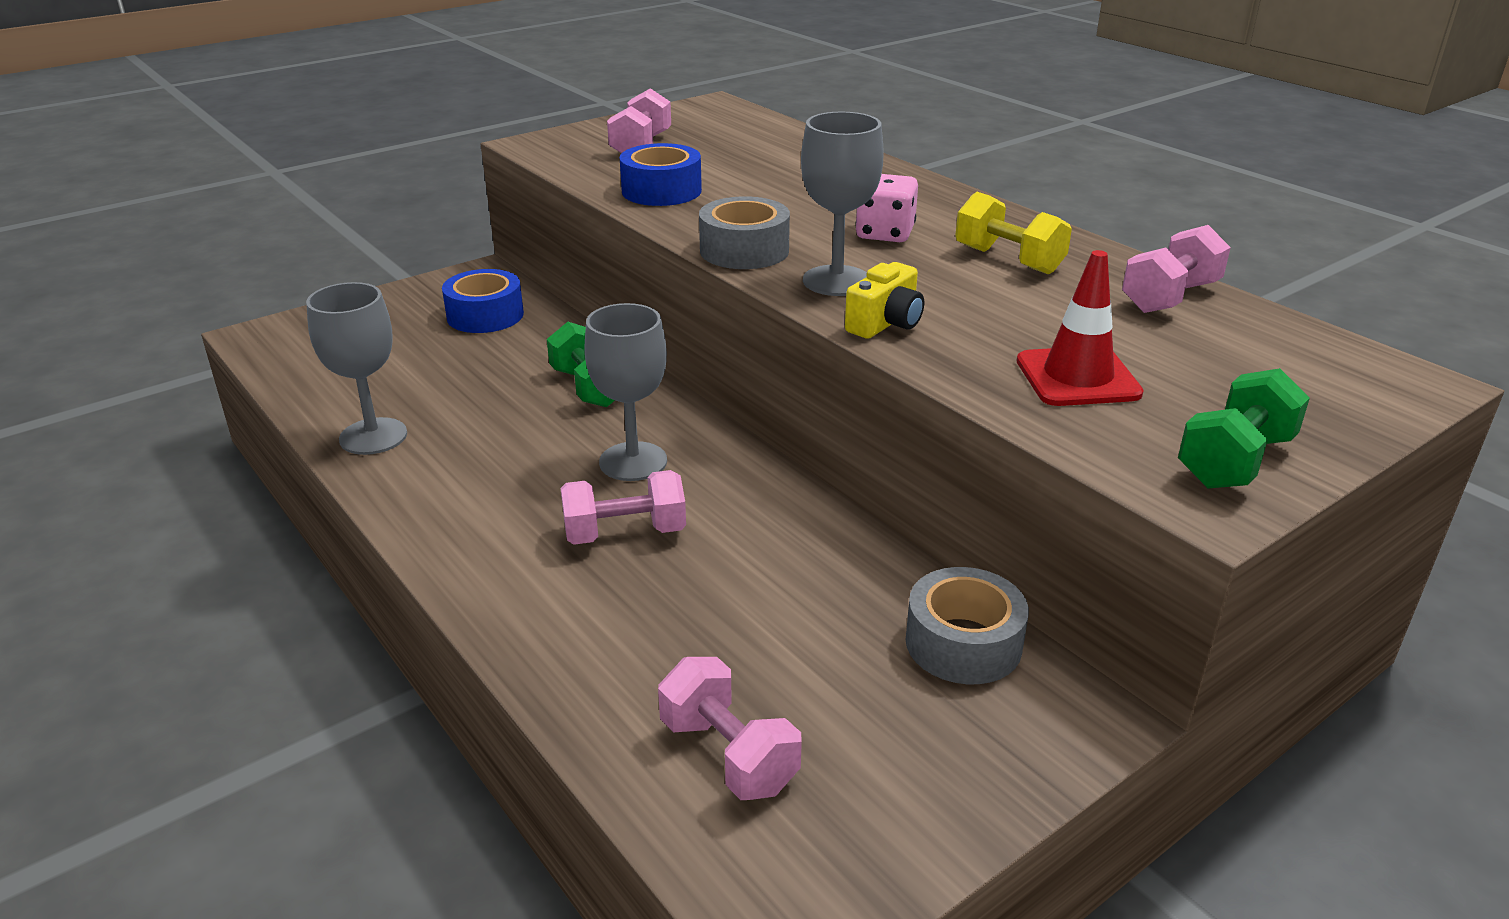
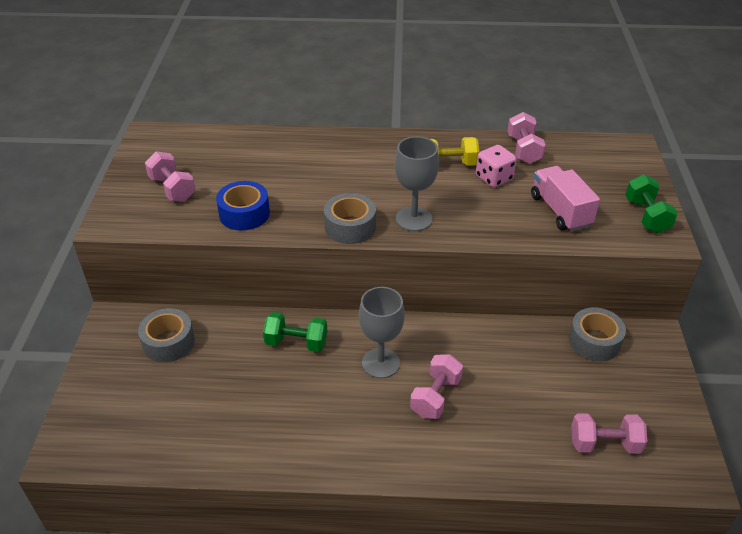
camera: 50 degrees left, 10 degrees up
(373, 436) = (250, 449): grey goblet -> none
(485, 315) = (168, 342): blue tape -> grey tape
(885, 234) = (383, 178): pink dice -> pink dice (494, 178)
(886, 323) = (468, 229): yellow camera -> none
(1077, 377) = (560, 211): red traffic cone -> pink truck

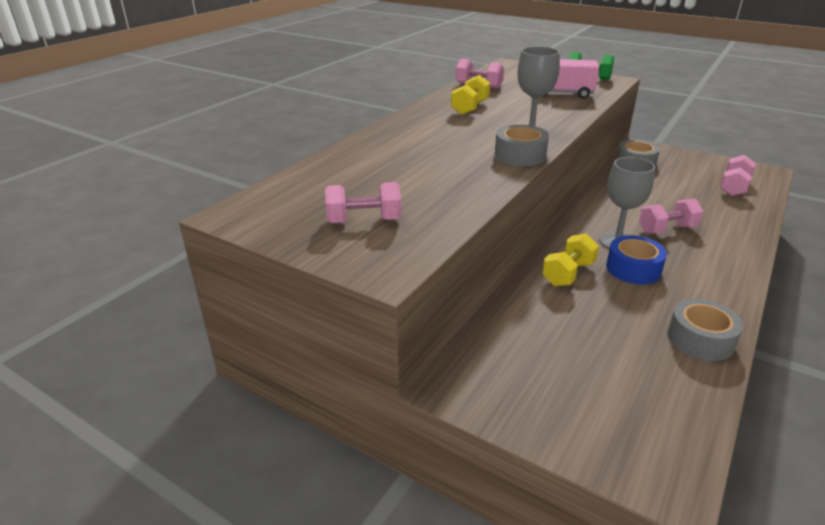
camera: 60 degrees left, 10 degrees down
(168, 342) = (518, 352): grey tape -> grey tape (700, 339)
(244, 214) = (453, 193): blue tape -> blue tape (633, 269)
(296, 342) = (568, 274): green dumbbell -> yellow dumbbell
(435, 397) = (667, 229): pink dumbbell -> pink dumbbell turned 75 degrees counterclockwise
(494, 178) = (504, 100): pink dice -> none

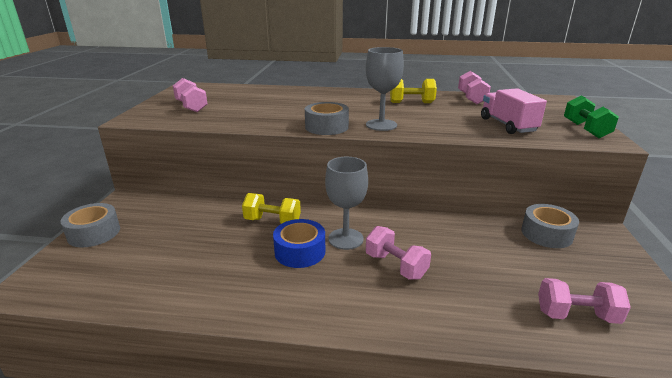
camera: 65 degrees right, 5 degrees down
(700, 339) = (197, 296): grey tape -> grey tape (94, 233)

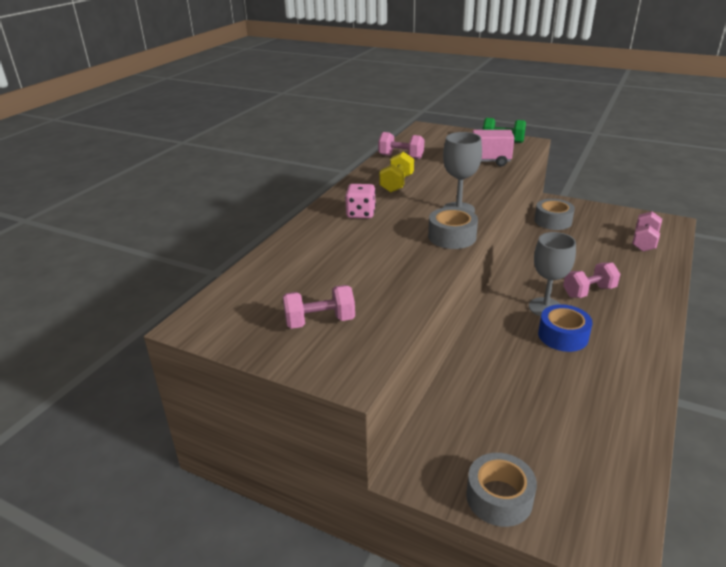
camera: 70 degrees left, 5 degrees up
(272, 221) = (505, 346): yellow dumbbell -> none
(345, 99) = (361, 213): none -> pink dice

